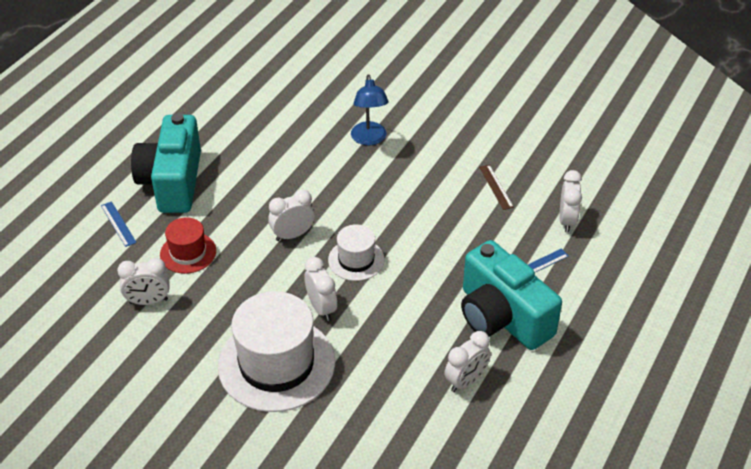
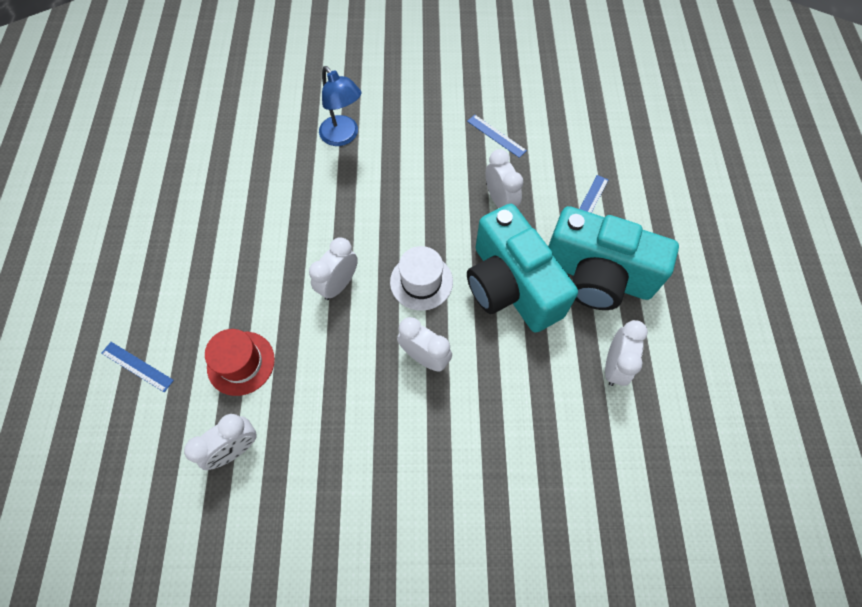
camera: 30 degrees left, 20 degrees up
(172, 182) = (167, 282): turquoise camera -> turquoise camera (511, 286)
(276, 364) = (423, 450): white hat -> none
(496, 187) = (496, 136): brown ruler -> blue ruler
(567, 220) = (581, 142): white clock -> white clock (500, 201)

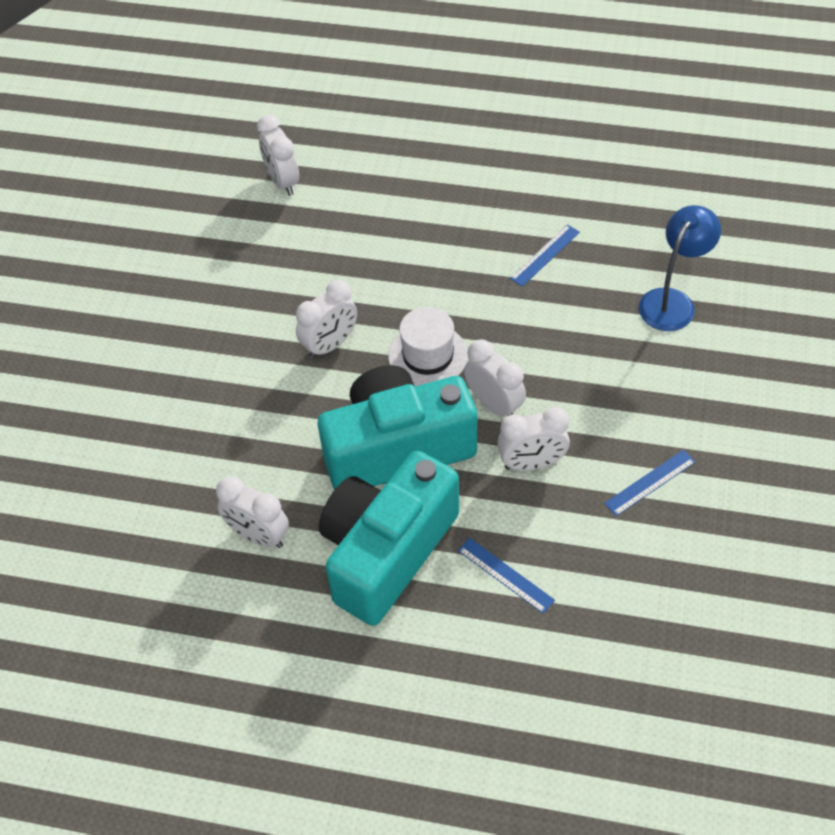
camera: 105 degrees right, 10 degrees down
(137, 366) = (392, 111): blue ruler -> blue ruler (545, 255)
(241, 363) = (372, 188): red hat -> none
(339, 284) = (444, 276): white clock -> white clock (494, 404)
(343, 136) = (672, 301): blue lamp -> blue lamp turned 150 degrees clockwise

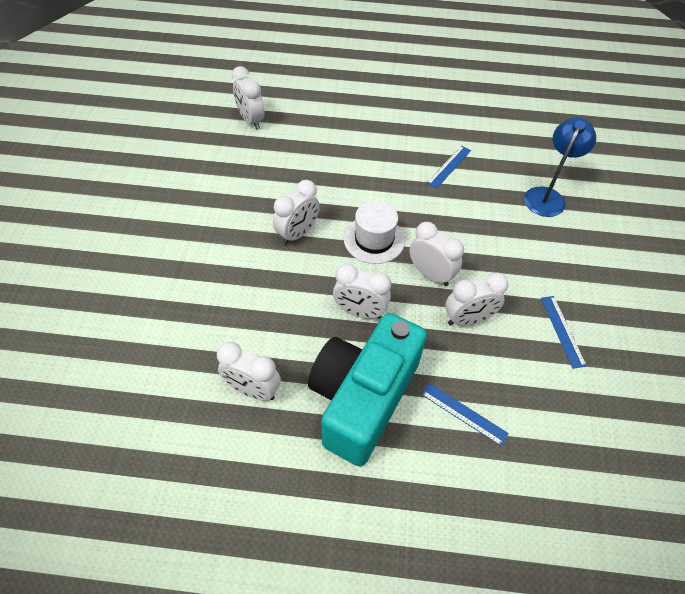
camera: 10 degrees left, 0 degrees up
(397, 448) = (360, 312): turquoise camera -> white clock
(650, 482) = (562, 331): blue ruler -> blue ruler turned 60 degrees counterclockwise

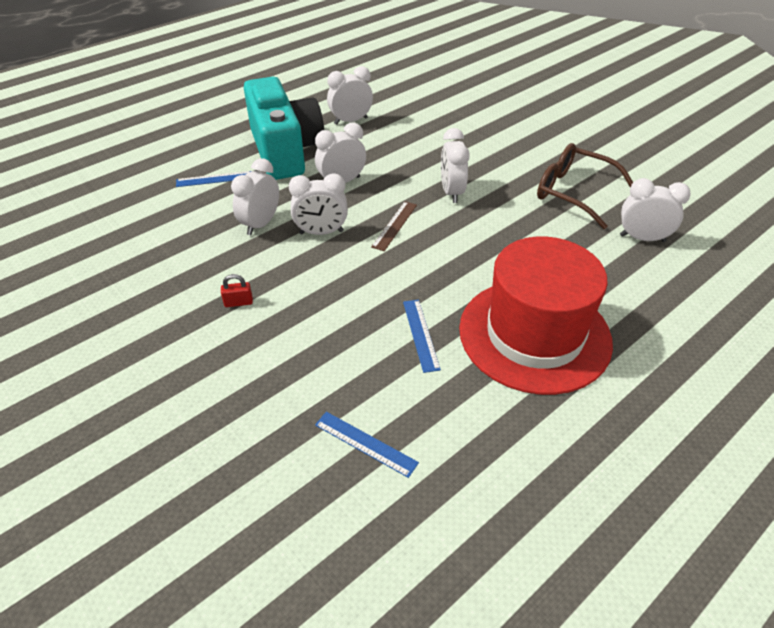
camera: 135 degrees right, 10 degrees down
(226, 170) = (574, 193): none -> brown glasses
(374, 239) = (394, 225): white hat -> brown ruler
(392, 126) = (534, 334): none -> red hat
(538, 262) = (238, 302): none -> red padlock
(547, 196) = (286, 380): blue lamp -> none
(562, 331) = (176, 263): blue ruler -> blue ruler (365, 443)

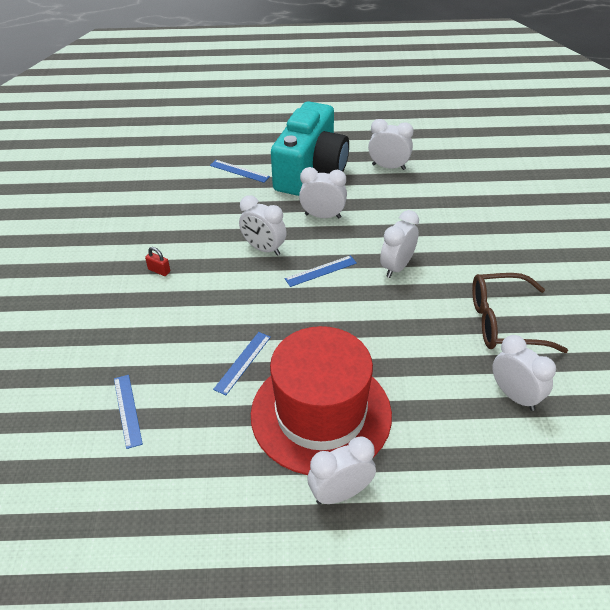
camera: 40 degrees right, 0 degrees up
(260, 224) = (232, 221): white clock -> white clock (340, 493)
(394, 225) = (321, 271): brown ruler -> blue ruler
(574, 193) = (504, 322): brown glasses -> brown glasses turned 75 degrees counterclockwise

